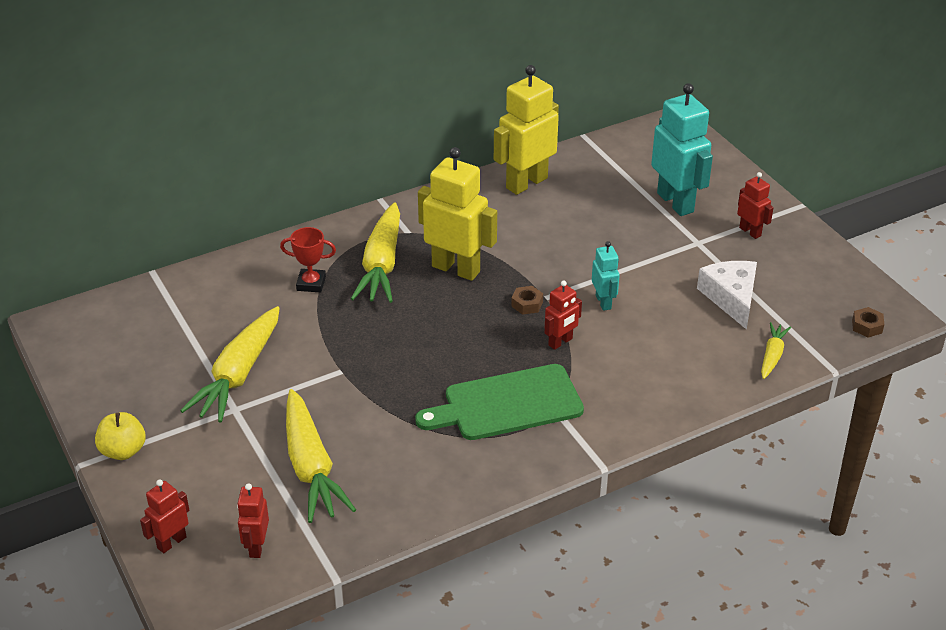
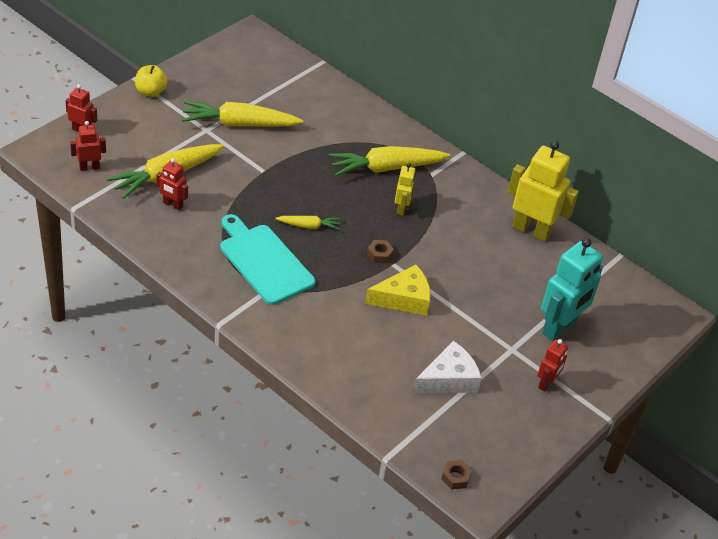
camera: 65 degrees right, 5 degrees up
(311, 283) = (347, 137): red trophy -> none
(456, 269) = (401, 208): yellow robot -> yellow robot, size x0.51
(507, 404) = (264, 261): green cutting board -> turquoise cutting board
(560, 342) = (344, 280): red robot -> red robot (173, 204)
(603, 302) = (403, 299): turquoise robot -> yellow cheese
(772, 356) = (386, 413): yellow carrot -> yellow carrot (309, 226)

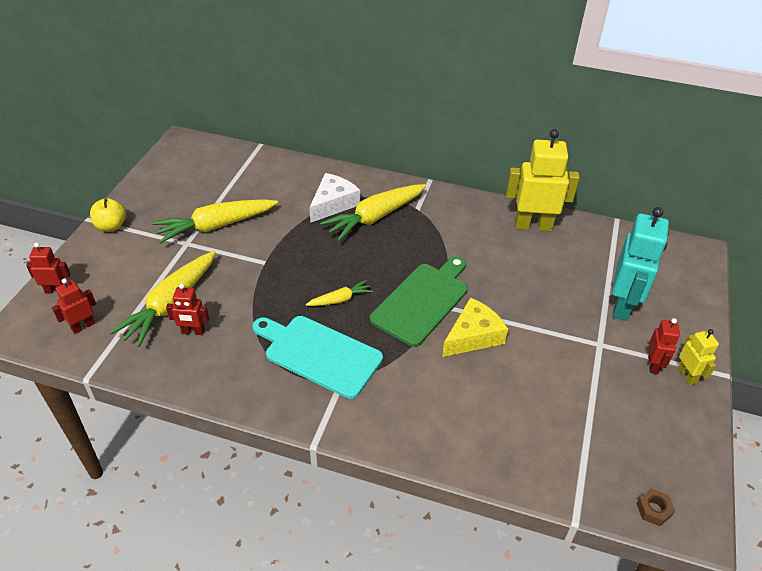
camera: 20 degrees left, 0 degrees up
(379, 254) = (422, 301): brown nut -> green cutting board
(401, 208) = (412, 249): yellow robot -> yellow robot (687, 375)
(448, 379) = (569, 401): white cheese -> white cheese (333, 204)

